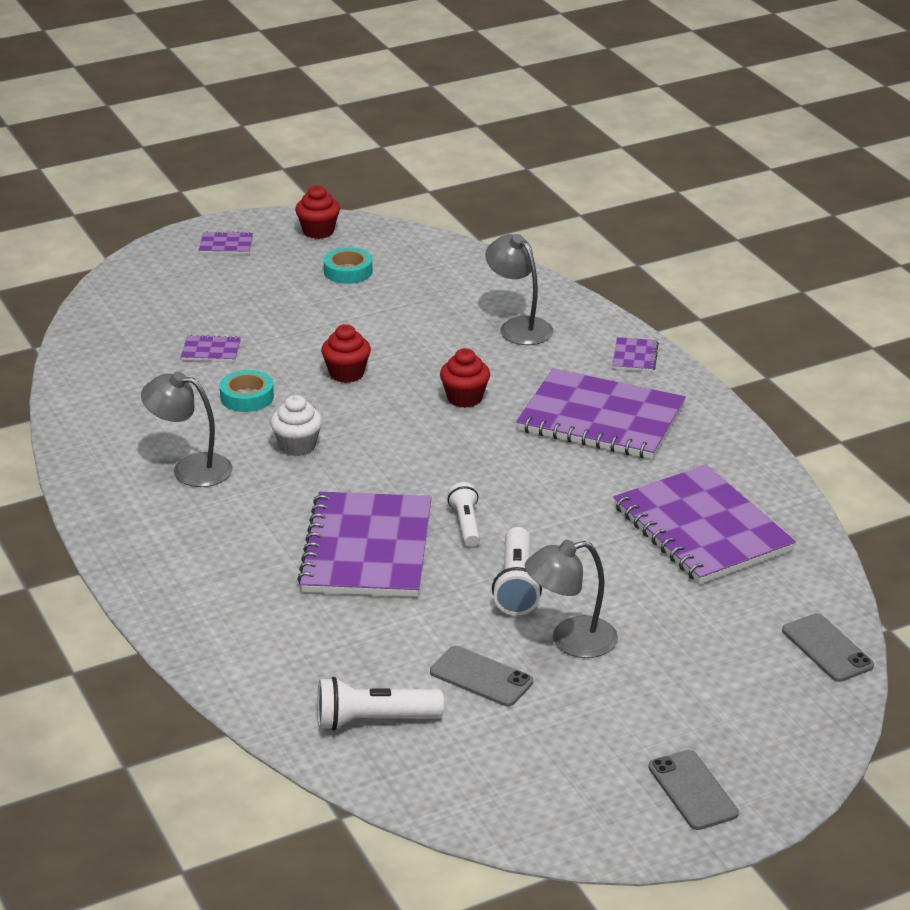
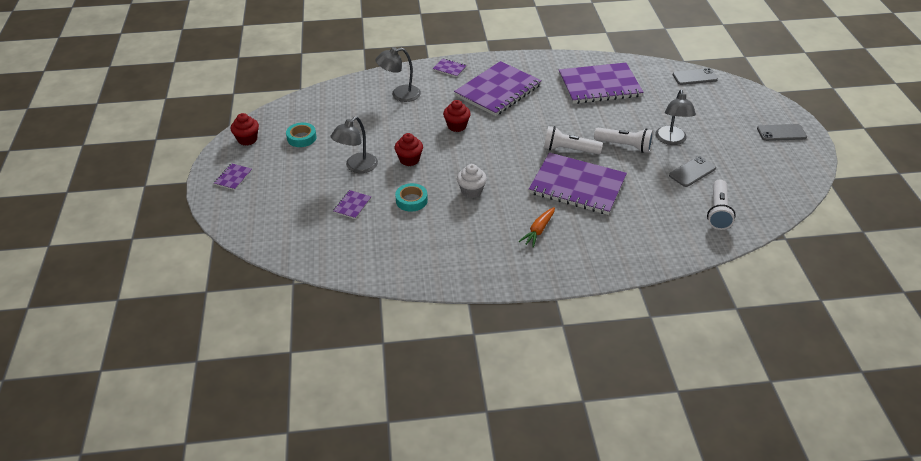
camera: 70 degrees left, 10 degrees up
(190, 468) = (473, 235): grey lamp -> grey lamp (357, 167)
(229, 527) = (538, 230): none -> orange carrot
(466, 524) = (569, 150): white flashlight -> white flashlight, size x1.50

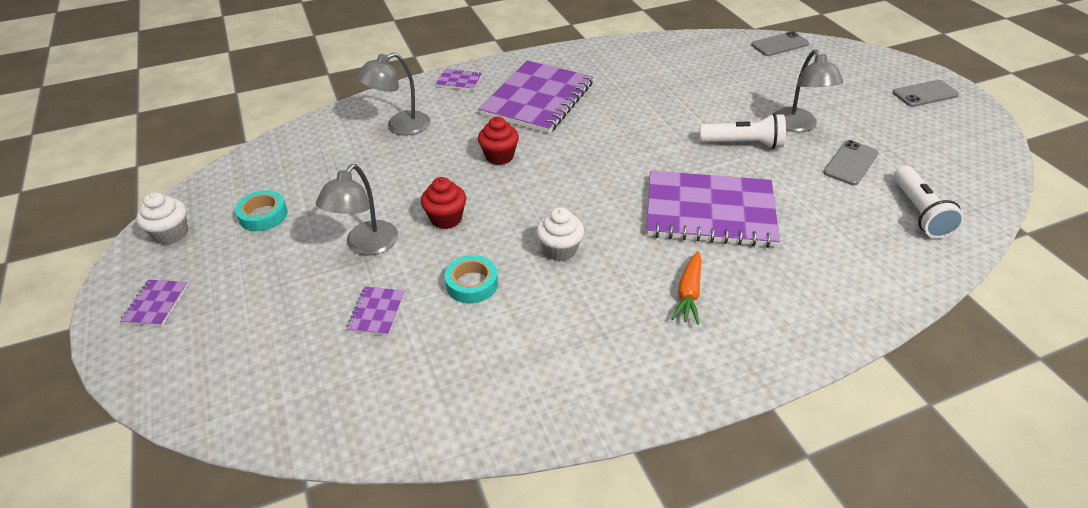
camera: 15 degrees left, 0 degrees up
(247, 139) = (171, 234): red cupcake -> white cupcake
(569, 150) = (672, 162): white flashlight -> none
(599, 85) = (668, 72): purple notebook -> none

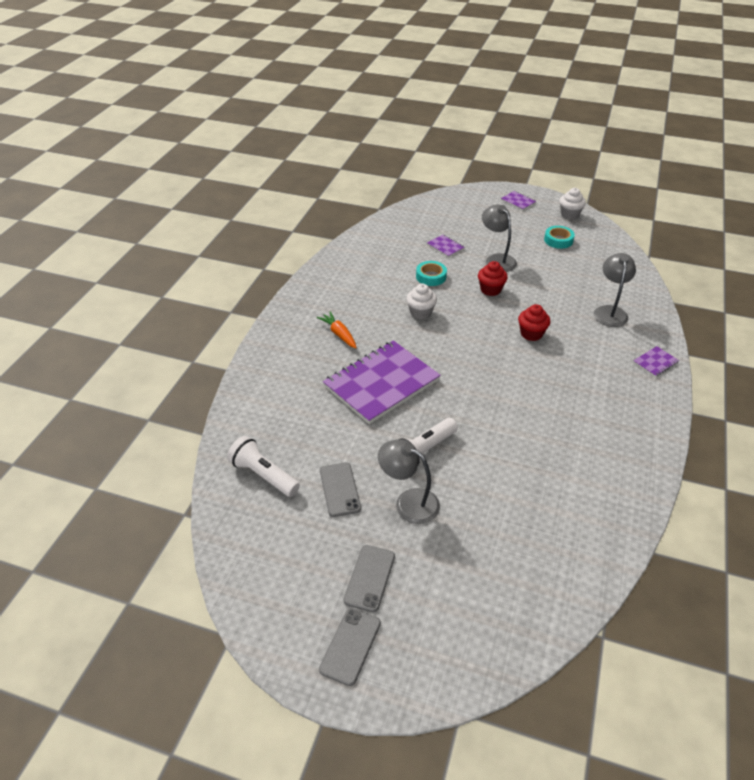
camera: 130 degrees right, 0 degrees up
(537, 99) = (590, 386): purple notebook -> none
(779, 44) = (544, 619): grey phone -> grey phone (369, 578)

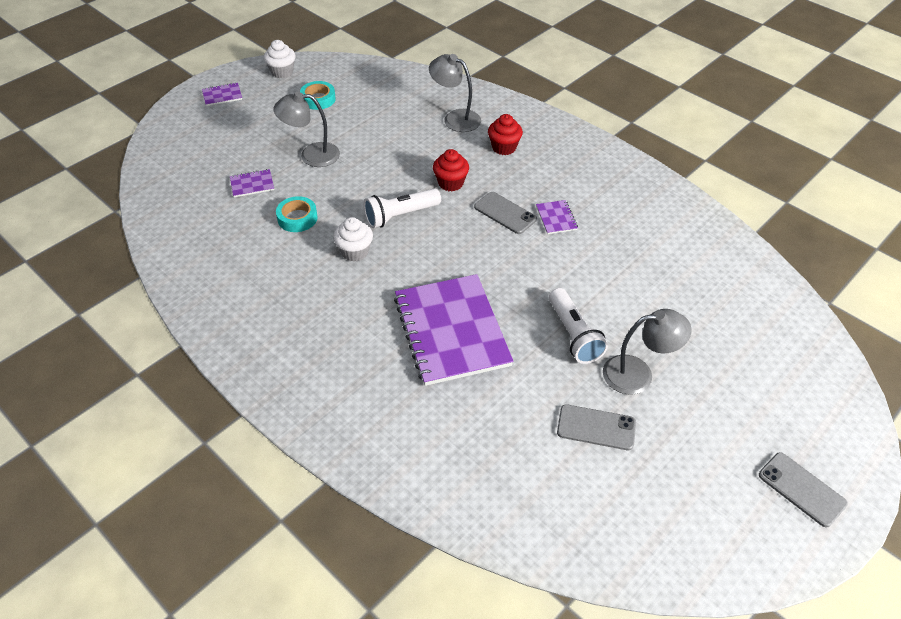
camera: 65 degrees left, 5 degrees up
(263, 475) = (542, 496): white flashlight -> white flashlight (400, 216)
(339, 334) = (340, 339): orange carrot -> none
(369, 578) = (724, 443): grey phone -> grey phone (505, 213)
(409, 502) = (638, 374): grey lamp -> grey lamp turned 150 degrees counterclockwise
(490, 290) = (359, 182): red cupcake -> red cupcake (504, 147)
(655, 362) = (542, 125): purple notebook -> purple notebook (556, 218)

